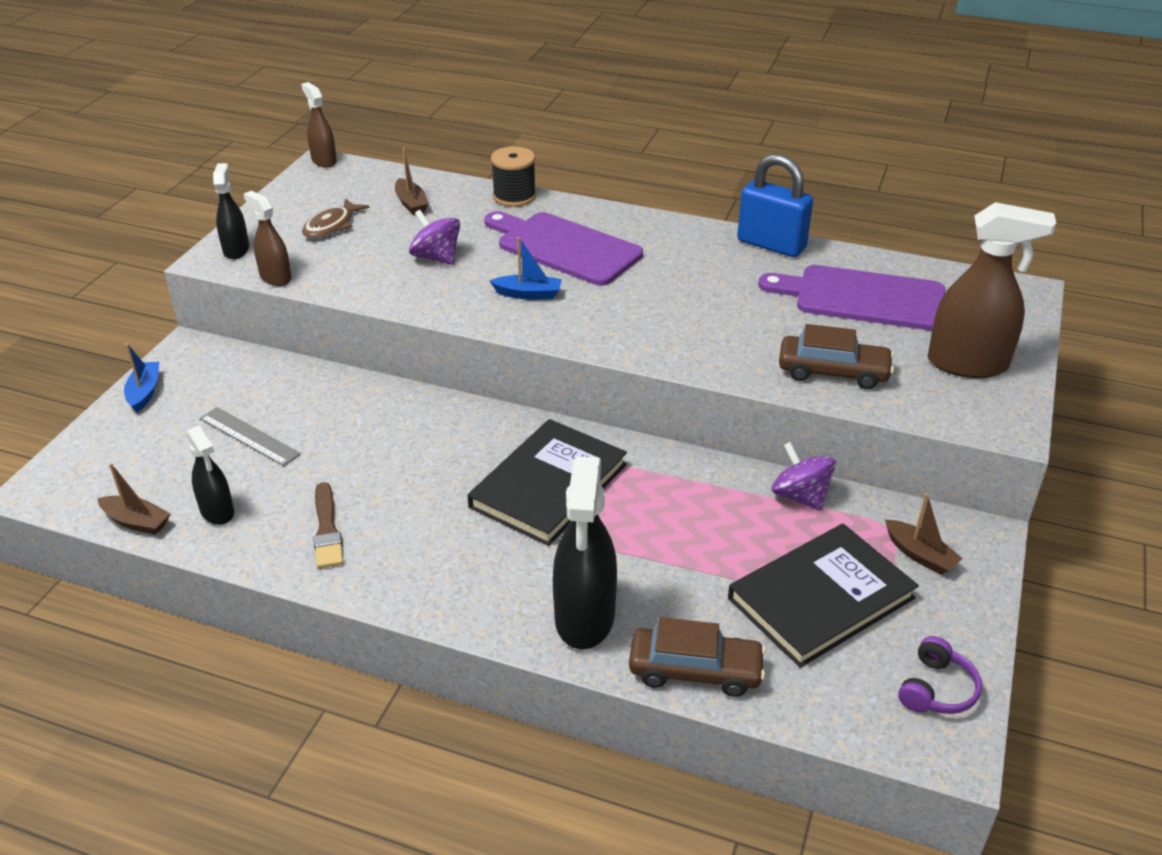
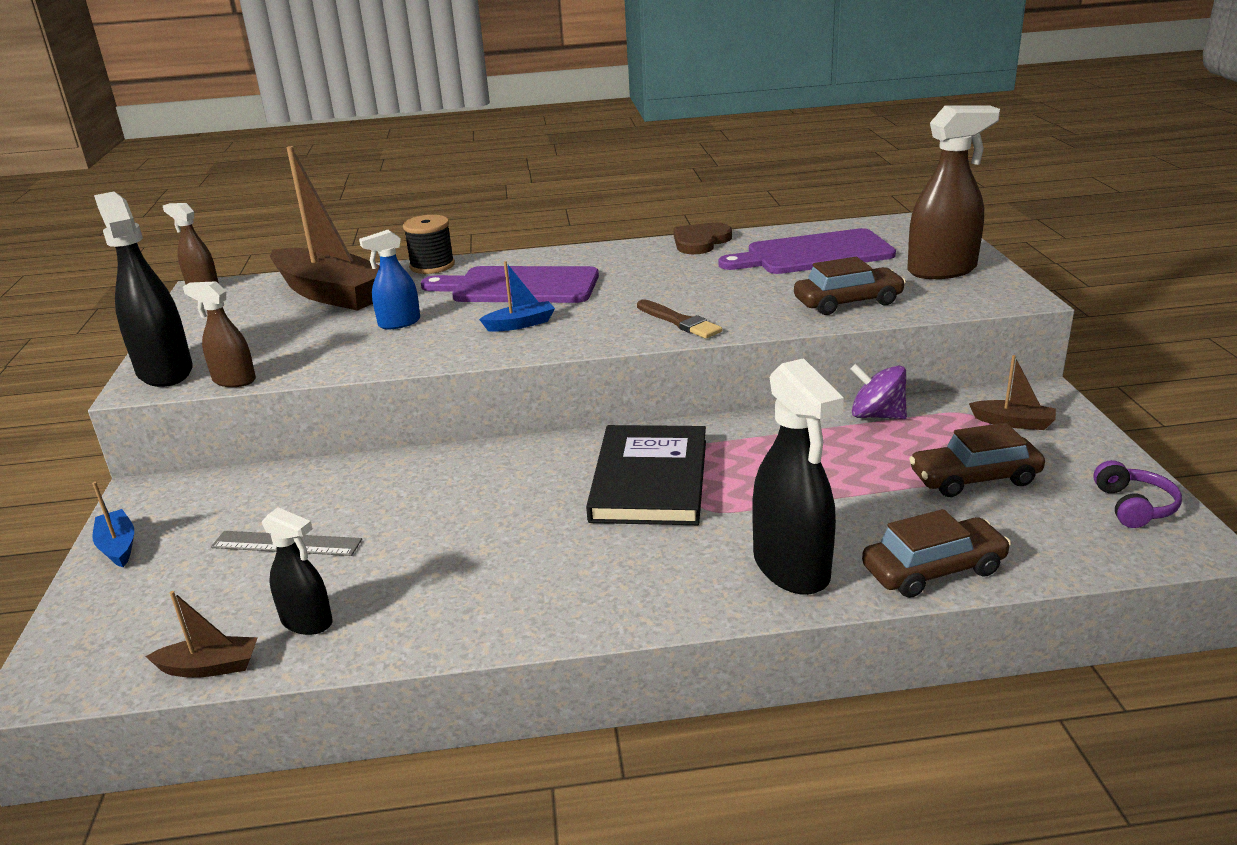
camera: 25 degrees left, 10 degrees down
(236, 250) = (165, 372): black spray bottle -> black spray bottle, size x1.75
(327, 529) = (453, 592): brown brush -> brown brush (679, 322)
(331, 226) = (260, 328): brown fish -> none
(411, 203) = (331, 294): brown boat -> brown boat, size x2.34
(436, 257) = (399, 323): purple spinning top -> blue spray bottle
(771, 244) = (700, 242): blue padlock -> brown heart
(821, 598) = (974, 478): black book -> brown car

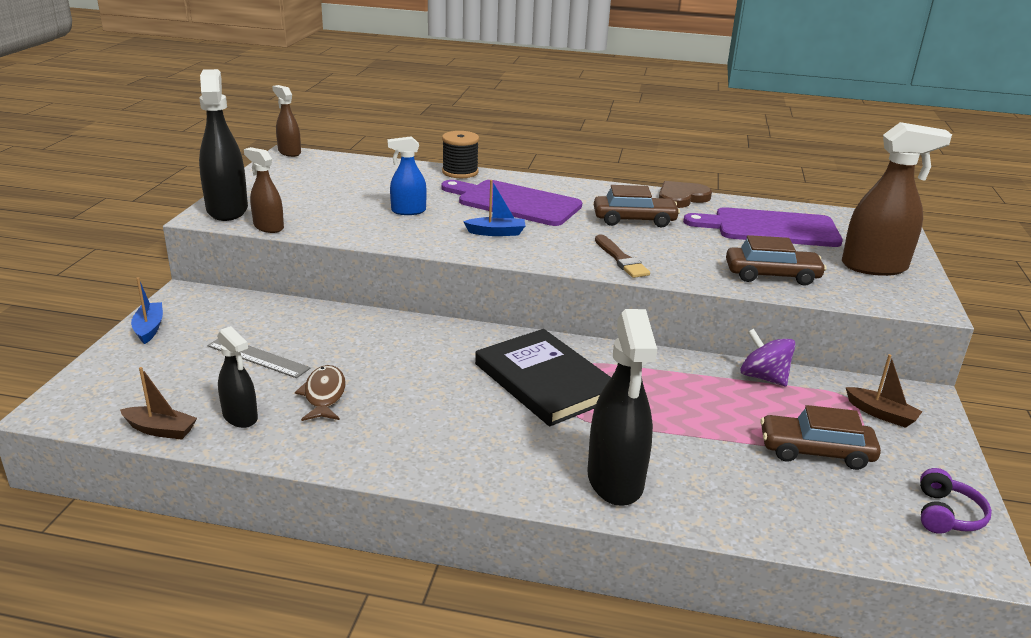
camera: 15 degrees right, 0 degrees up
(331, 294) = (374, 178): brown boat -> none
(398, 566) = (324, 395): none -> brown fish
(650, 480) = (545, 381): black book -> black book turned 60 degrees counterclockwise
(933, 570) = (732, 516): brown car -> brown car (634, 220)

